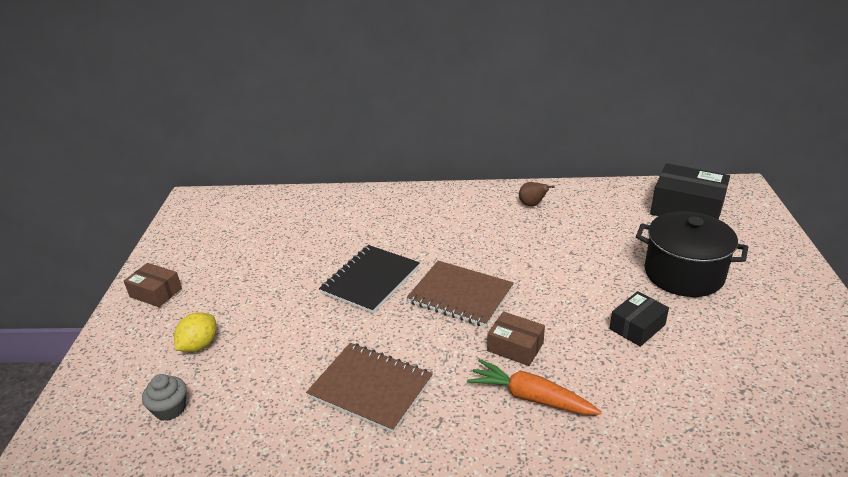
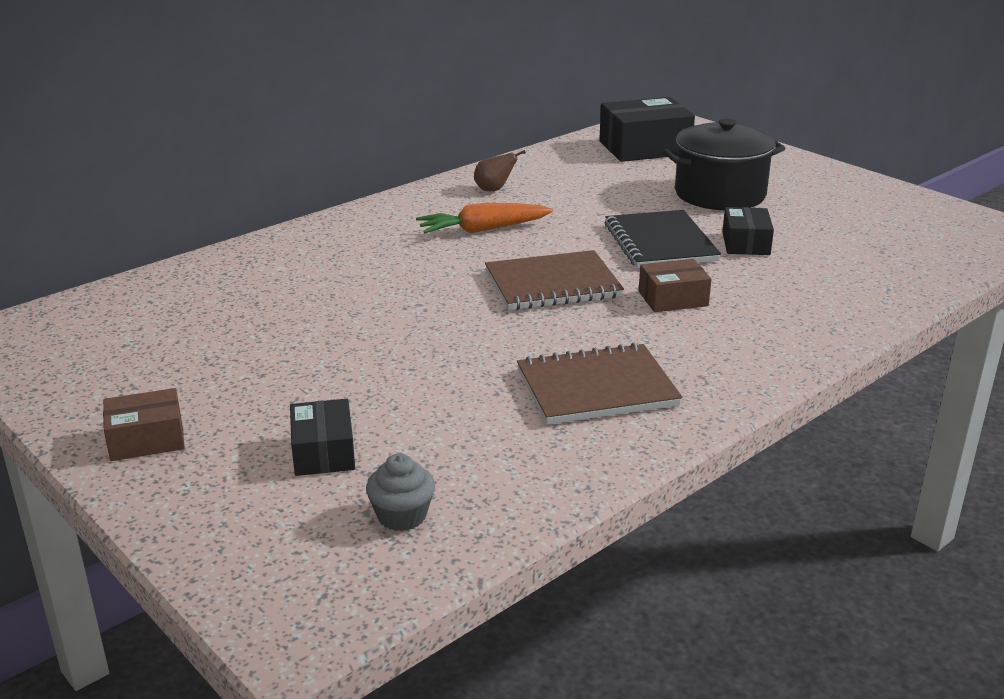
camera: 45 degrees left, 5 degrees down
(199, 345) = (323, 452): yellow lemon -> black box
(370, 280) = (431, 311): black notebook -> black notebook (660, 243)
(530, 397) = (747, 325): orange carrot -> orange carrot (483, 230)

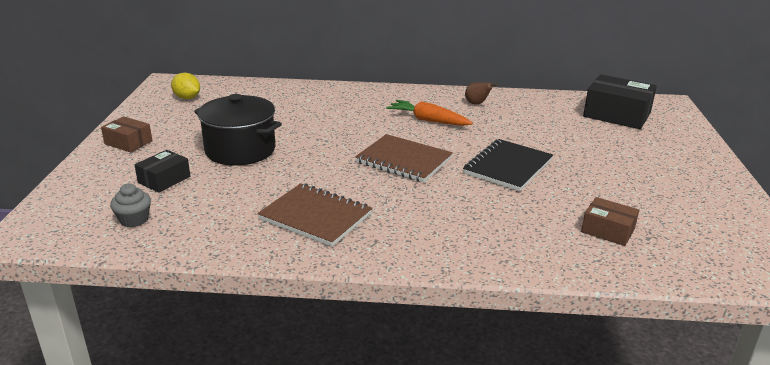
camera: 45 degrees right, 0 degrees up
(89, 341) = (187, 98): none -> yellow lemon
(673, 298) = (449, 197): brown box -> brown box (608, 230)
(720, 194) = (607, 158): black pot -> black pot (240, 150)
(746, 243) = (560, 190): black box -> none

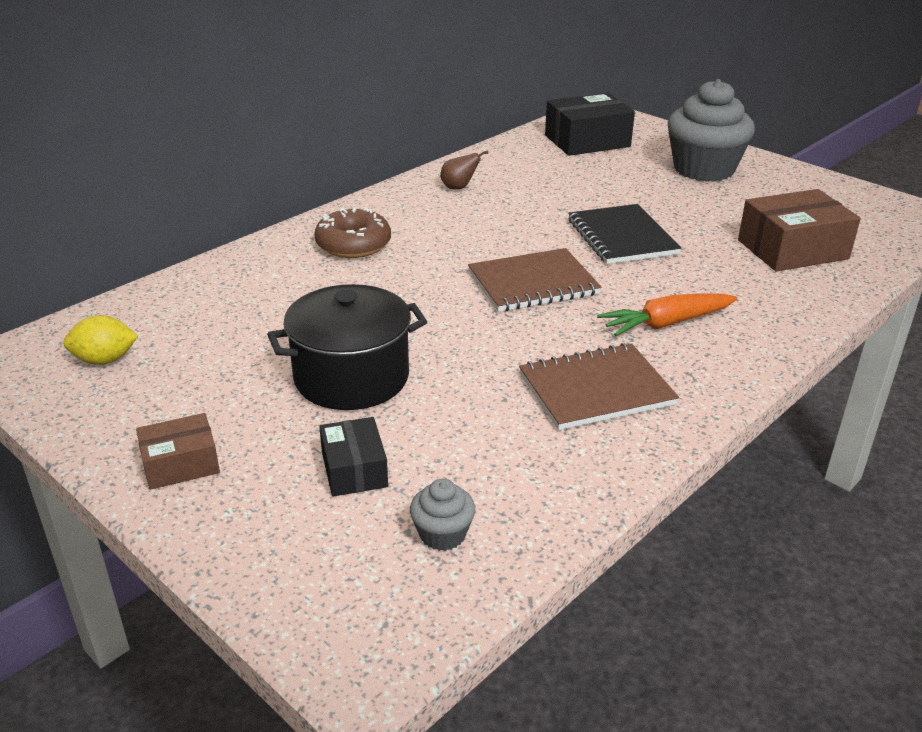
camera: 50 degrees left, 5 degrees up
(366, 104) = (353, 244): none -> brown donut
(428, 120) = (457, 229): orange carrot -> orange carrot (666, 323)
(608, 230) = (792, 249): brown box -> brown box, size x1.74
(663, 162) = (703, 169): none -> grey cupcake

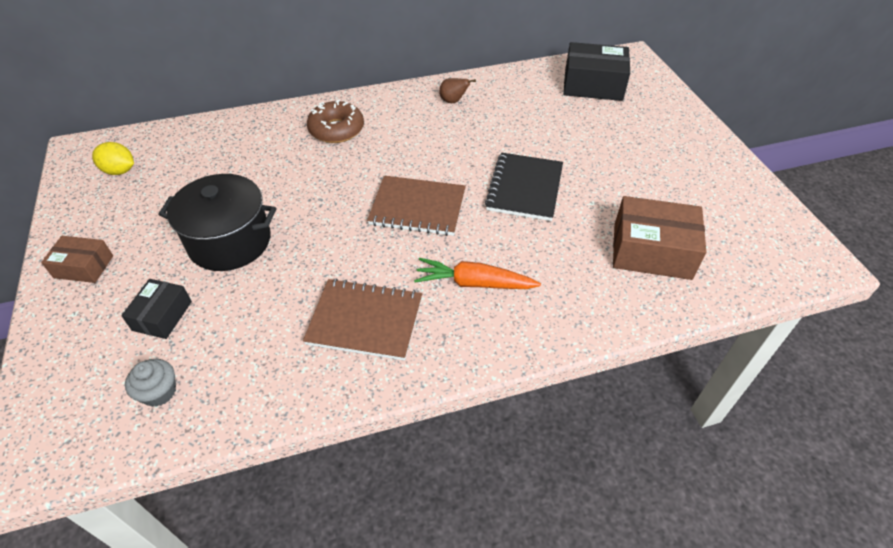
camera: 30 degrees right, 15 degrees up
(703, 169) = (661, 142): grey cupcake -> none

